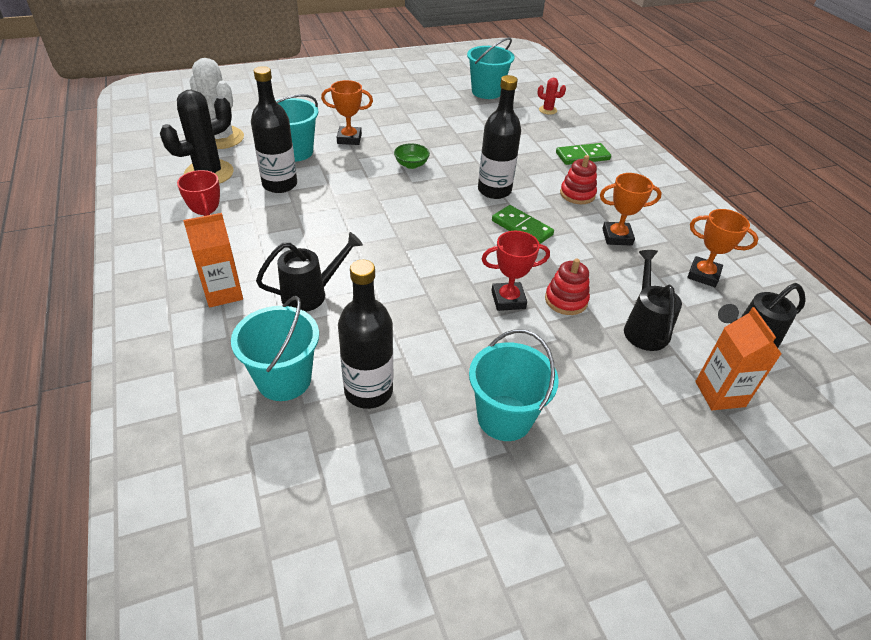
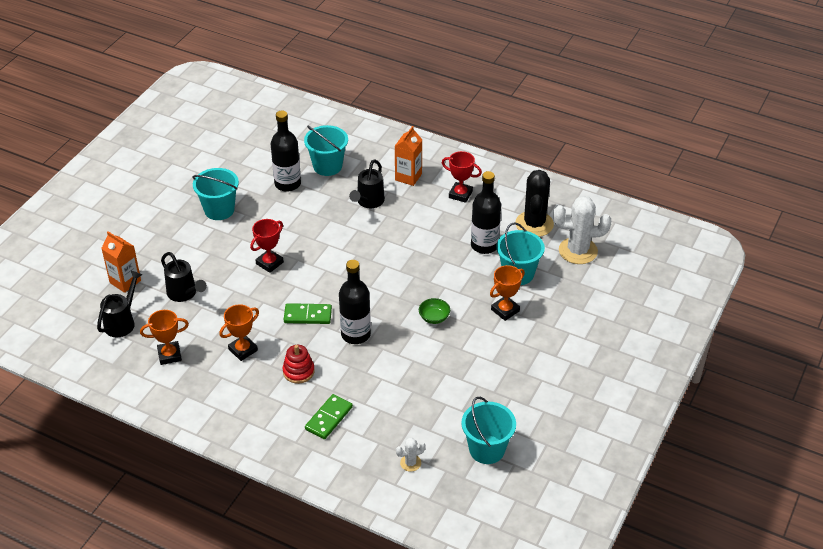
camera: 140 degrees right, 0 degrees up
(547, 110) = (410, 463): red cactus -> white cactus
(566, 300) = (238, 283): red stacking toy -> none

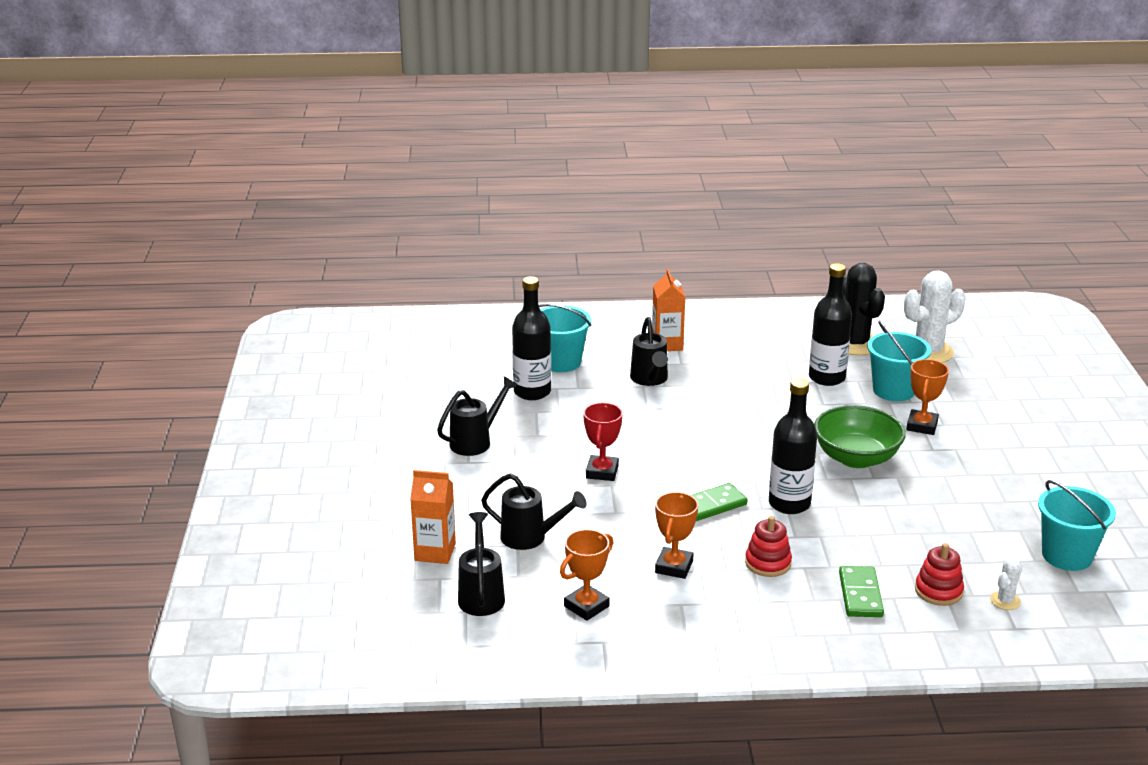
camera: 30 degrees left, 15 degrees down
(219, 210) = (475, 442): turquoise bucket -> black watering can
(377, 437) = (938, 591): none -> red stacking toy
(434, 318) = (856, 458): green bowl -> green bowl, size x2.08
(460, 194) = (744, 342): red trophy -> none

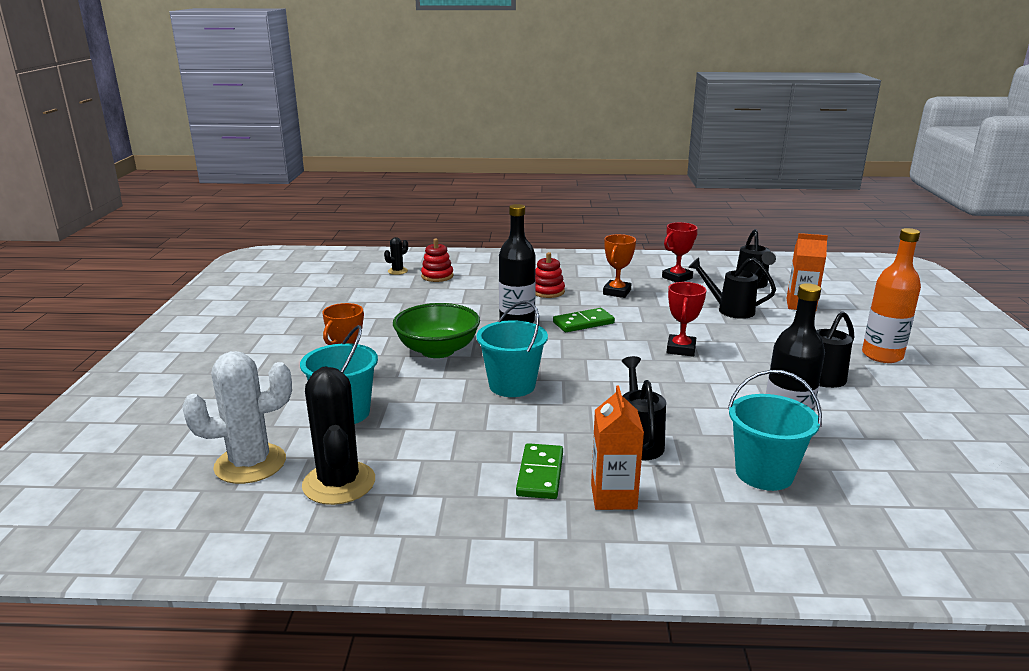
camera: 175 degrees left, 5 degrees down
(393, 474) = (882, 355): none -> orange bottle
(586, 606) = (677, 278): orange trophy -> red trophy
(827, 378) = (413, 433): black bottle -> none
(860, 594) = (490, 276): green domino -> green domino (540, 474)
(1005, 601) = (397, 271): white cactus -> black cactus
(1067, 556) = (329, 288): turquoise bucket -> turquoise bucket (512, 385)

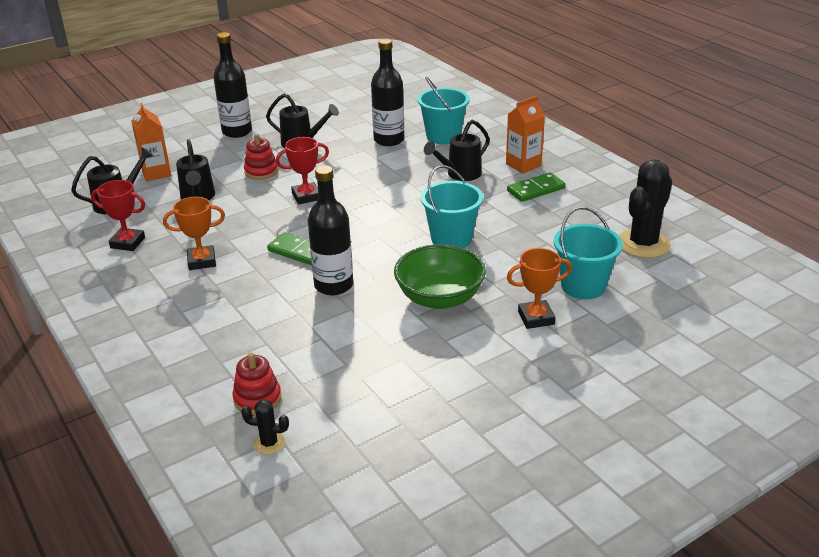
camera: 125 degrees left, 10 degrees up
(250, 464) = (683, 286): white cactus -> none
(548, 291) = (237, 300): red stacking toy -> red stacking toy (261, 171)
(882, 355) = (237, 132): orange bottle -> black bottle

